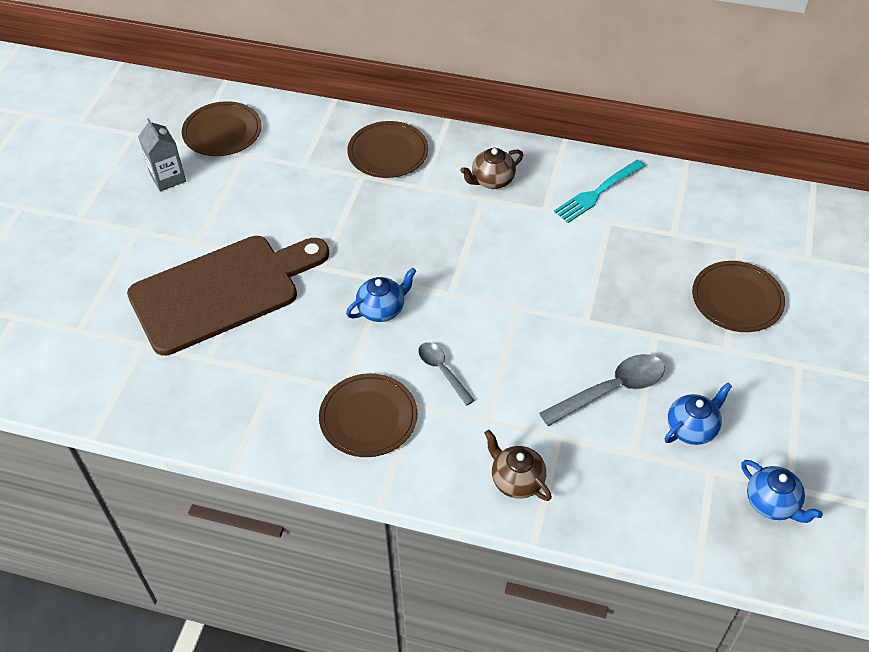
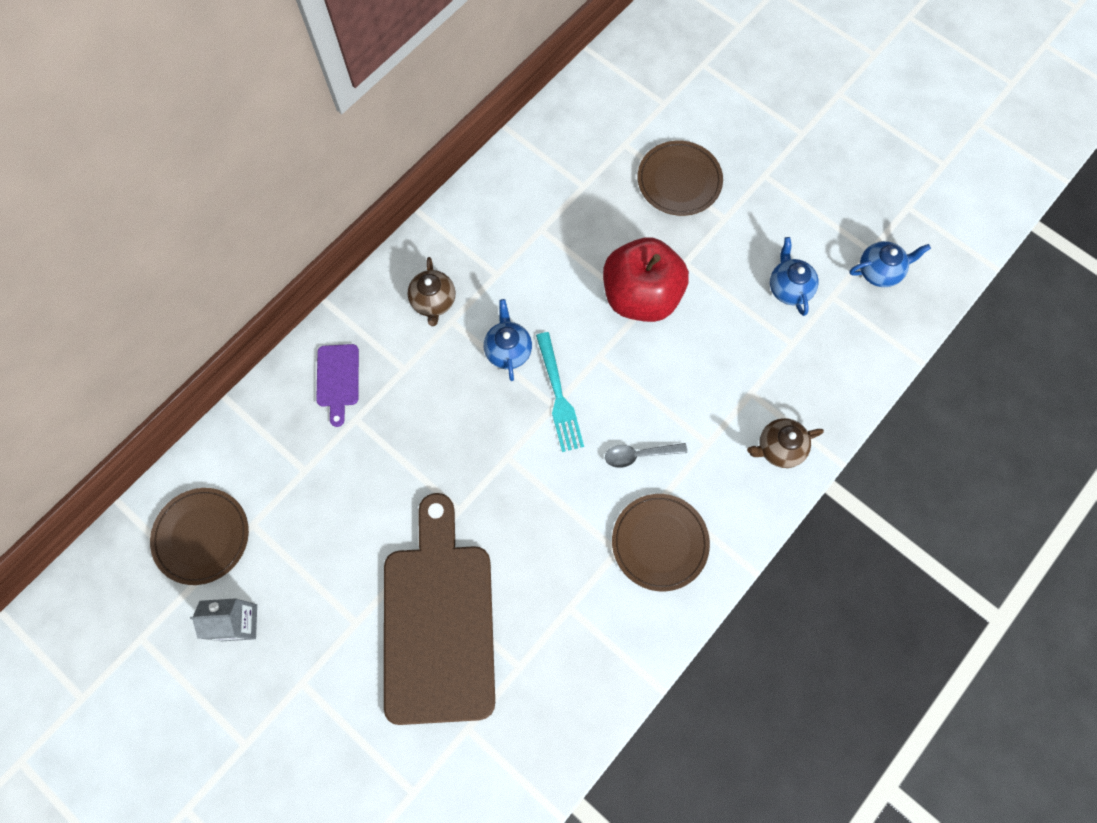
camera: 65 degrees left, 20 degrees up
(382, 309) = (541, 476): blue teapot -> blue teapot (508, 350)
(388, 152) = (337, 379): brown plate -> purple cutting board
(597, 193) = (501, 220): turquoise fork -> turquoise fork (558, 396)
(597, 314) = (641, 296): none -> red apple
(611, 390) = (724, 328): grey spoon -> none

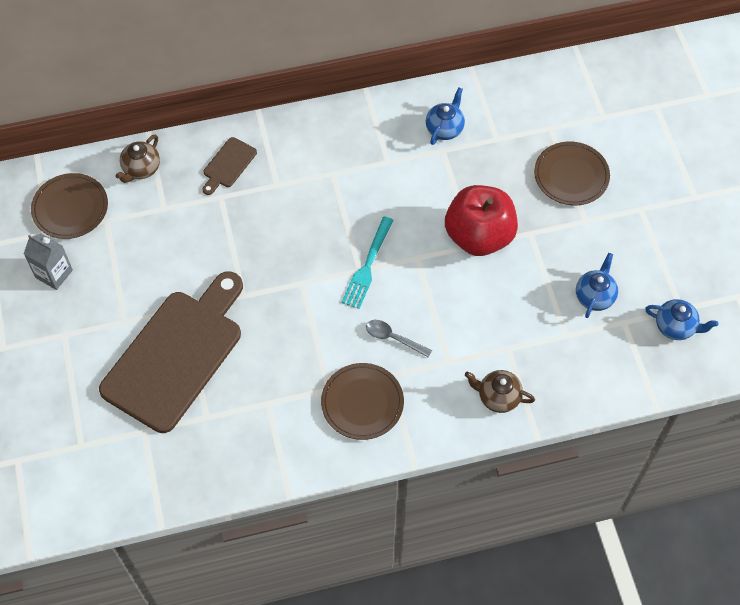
camera: 35 degrees right, 10 degrees down
(337, 379) = (228, 165): purple cutting board -> brown cutting board
(433, 302) = (330, 154): brown teapot -> brown teapot (141, 169)
(508, 350) = (356, 215): blue teapot -> blue teapot (445, 128)

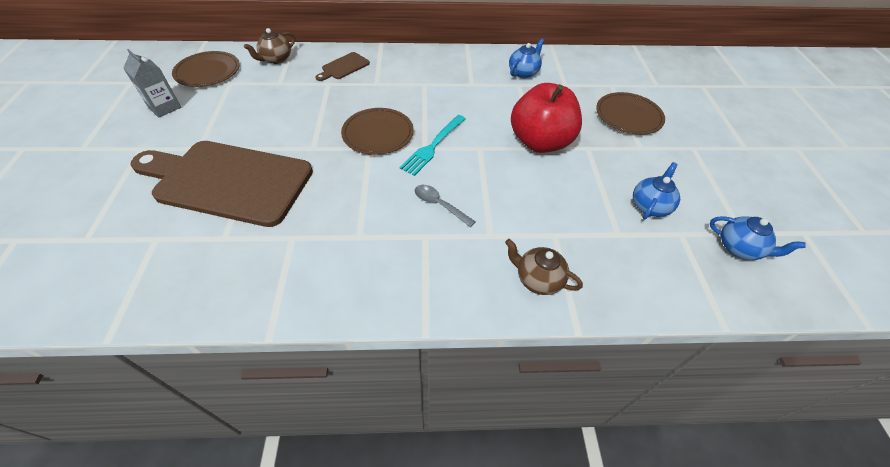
camera: 10 degrees right, 10 degrees down
(177, 355) = (228, 181): brown cutting board -> brown cutting board turned 120 degrees counterclockwise
(362, 402) = (389, 256): brown plate -> brown plate (378, 133)

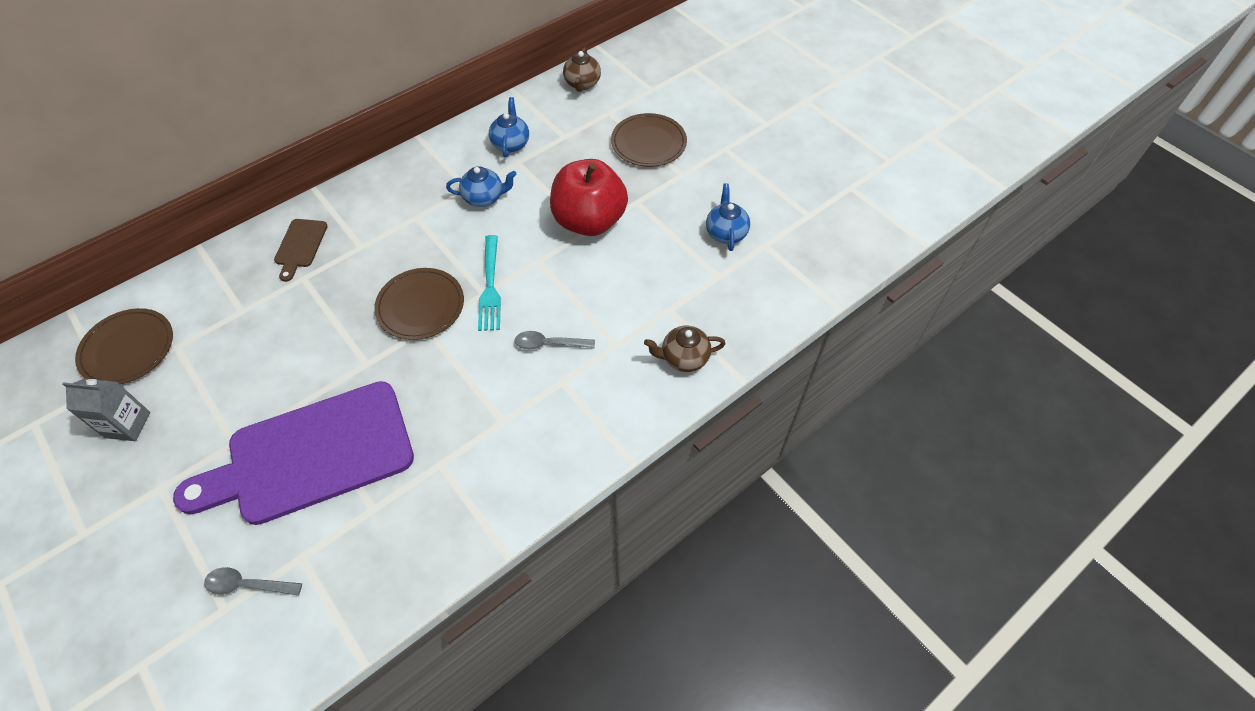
camera: 35 degrees left, 5 degrees up
(112, 234) = (248, 585): none -> grey spoon
(228, 181) = (311, 455): brown cutting board -> purple cutting board
(276, 59) = (201, 282): brown teapot -> brown teapot (582, 84)
(739, 248) = (813, 231): blue teapot -> blue teapot (484, 198)

